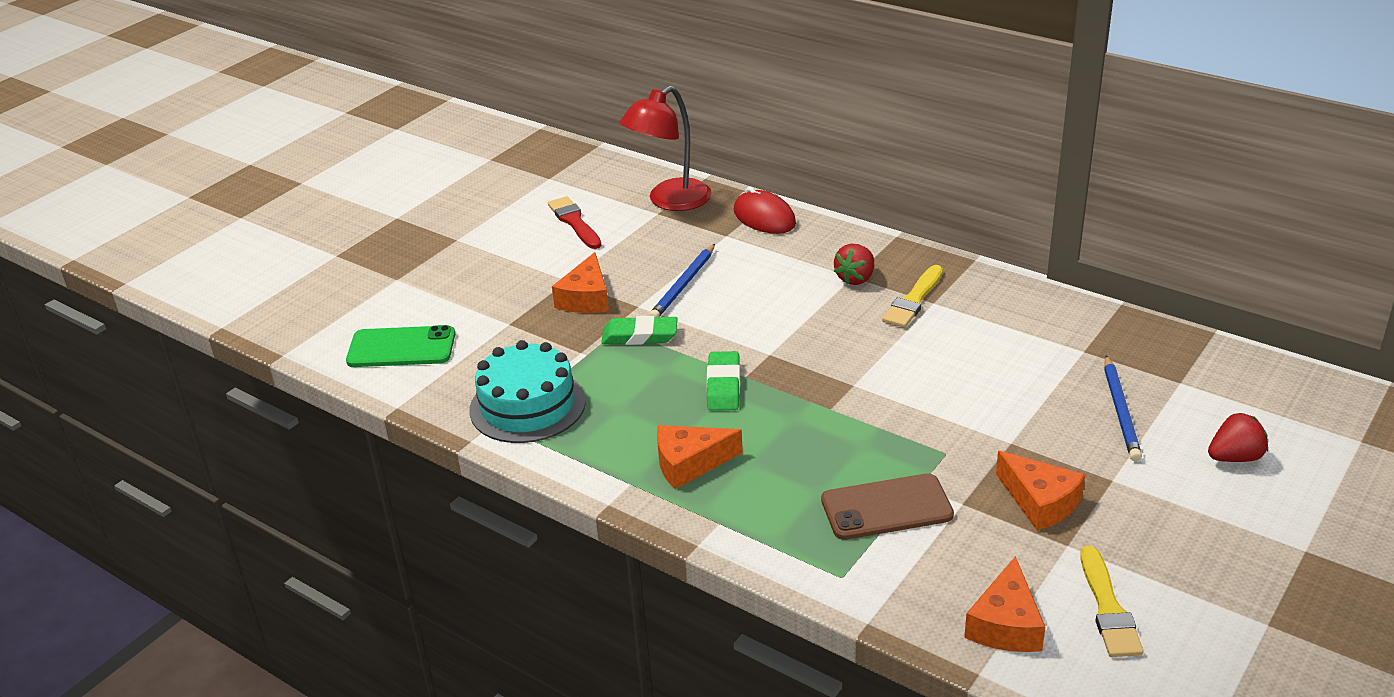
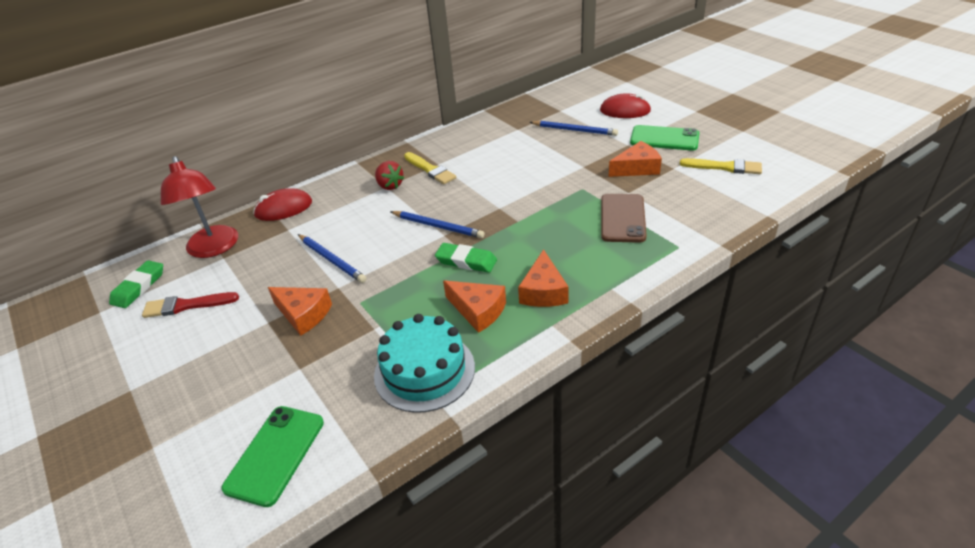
camera: 70 degrees left, 5 degrees up
(640, 336) = (377, 292): green eraser -> green eraser (139, 287)
(785, 343) = (438, 226): none -> blue pencil
(1006, 624) = (731, 199): orange cheese -> orange cheese (478, 311)
(1163, 521) = (664, 138): none -> green phone
(1234, 457) = (625, 111): red strawberry -> red mouse

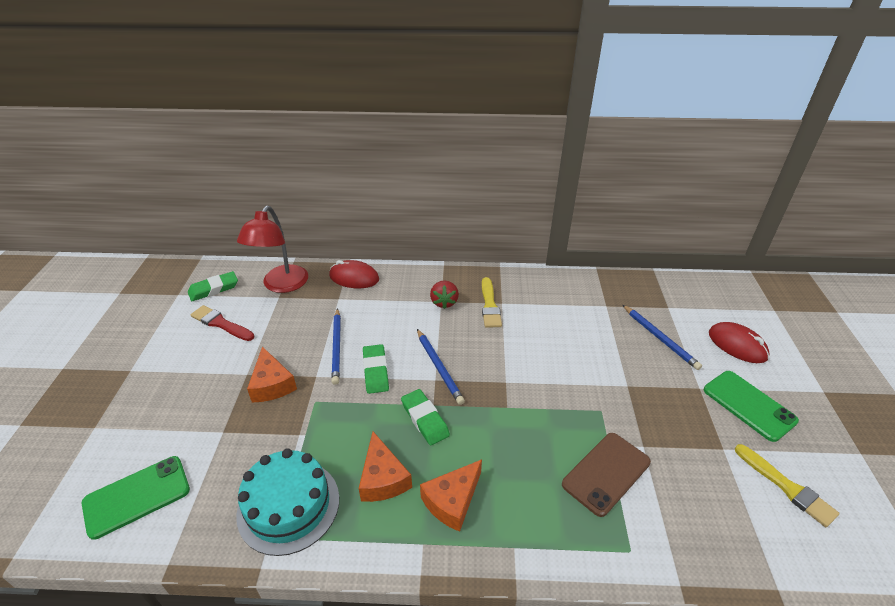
camera: 35 degrees right, 0 degrees up
(388, 256) = (375, 371): none -> green eraser
(637, 168) = (681, 423): orange cheese -> none

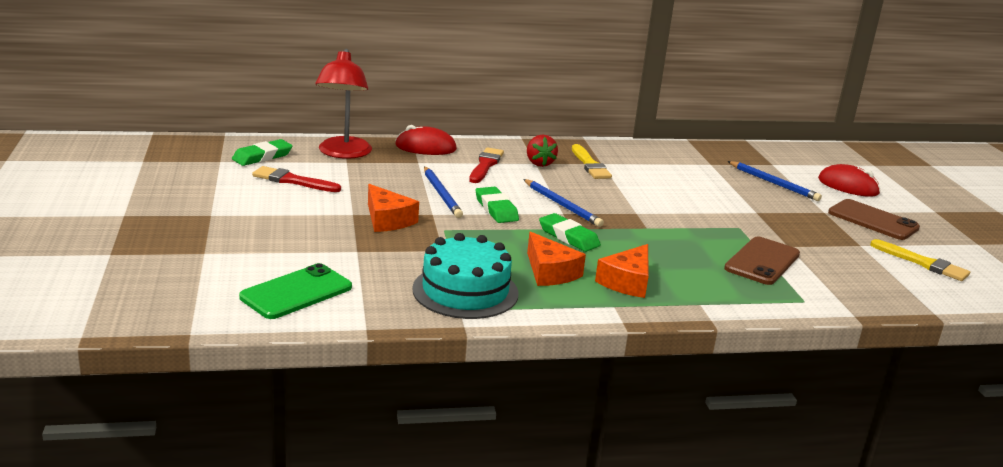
camera: 15 degrees left, 15 degrees down
(395, 304) = (485, 165): none -> red brush
(749, 405) = (873, 220): green phone -> brown phone

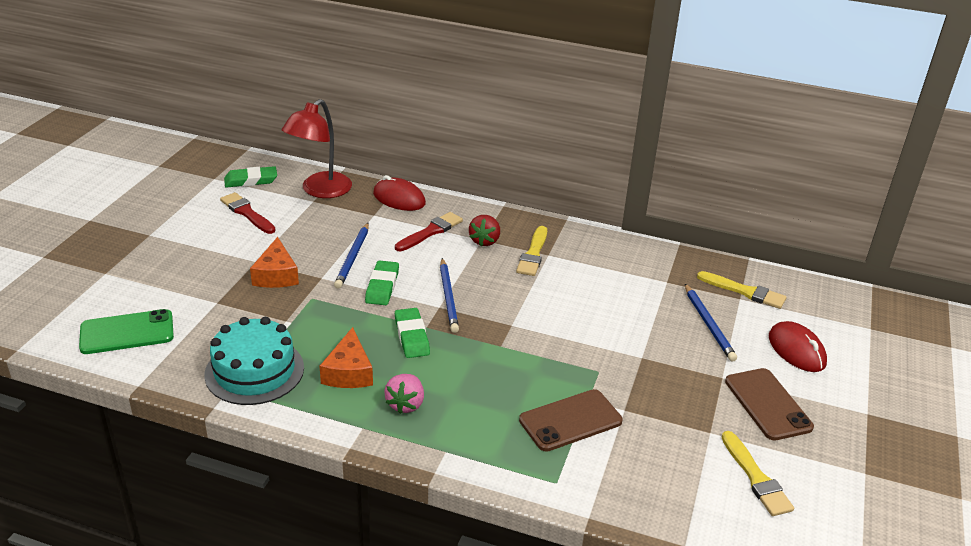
camera: 30 degrees right, 10 degrees up
(627, 282) = (406, 404): orange cheese -> pink strawberry
(770, 159) = (744, 291): none -> yellow brush

